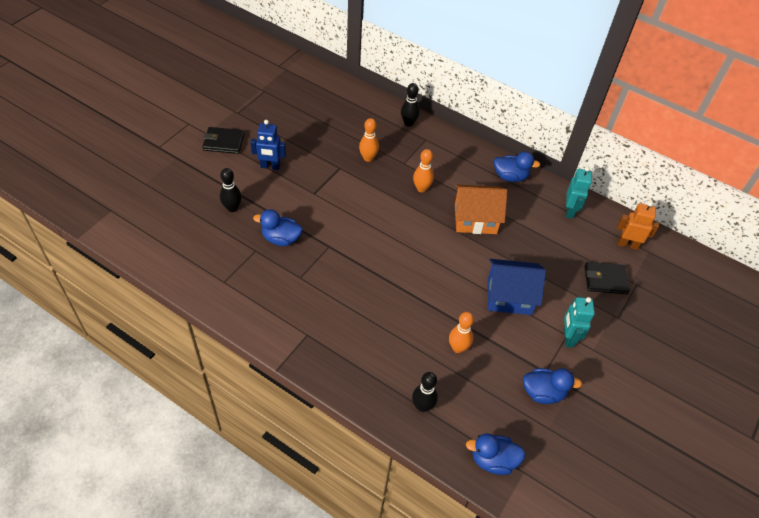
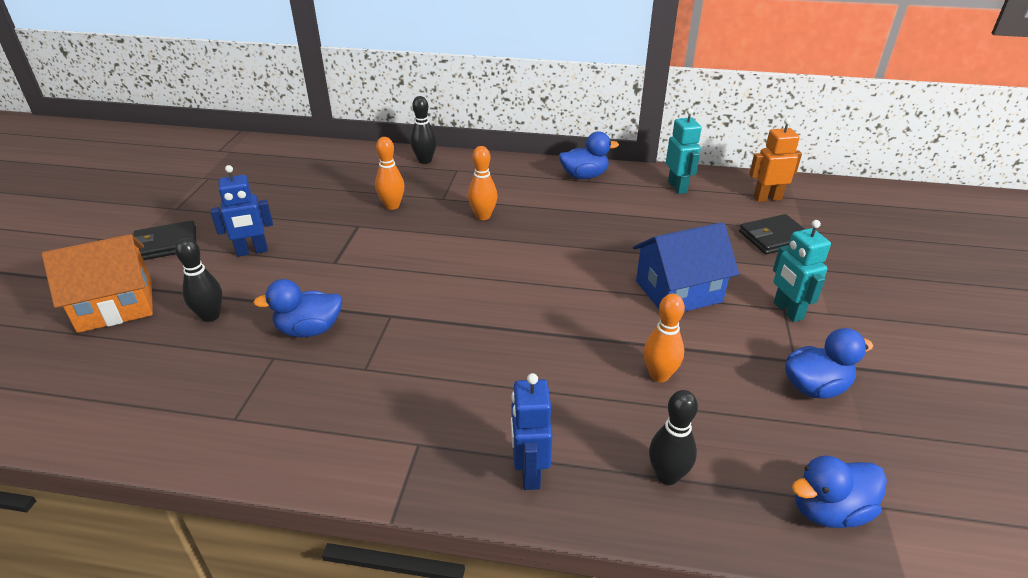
camera: 20 degrees left, 15 degrees down
(354, 374) = (529, 472): none -> blue robot
(475, 219) = (573, 226): orange house -> orange house (115, 306)

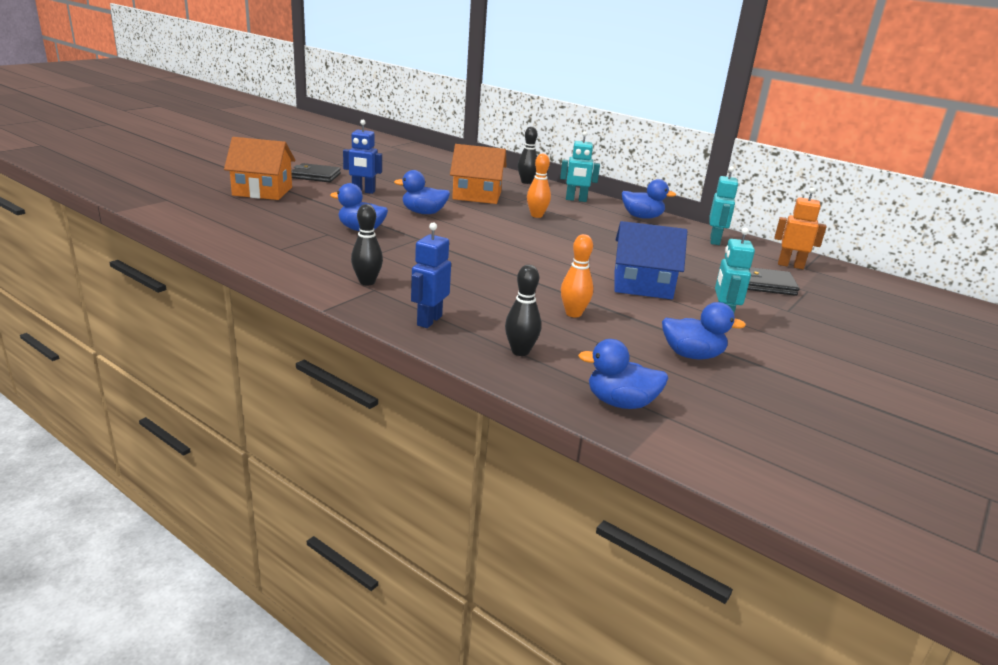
camera: 25 degrees right, 10 degrees down
(210, 316) = (310, 209): black bowling pin -> black bowling pin (367, 282)
(358, 263) = (423, 213): none -> blue duck
(392, 206) = (477, 195): orange bowling pin -> orange house
(499, 172) = (576, 200): none -> turquoise robot

